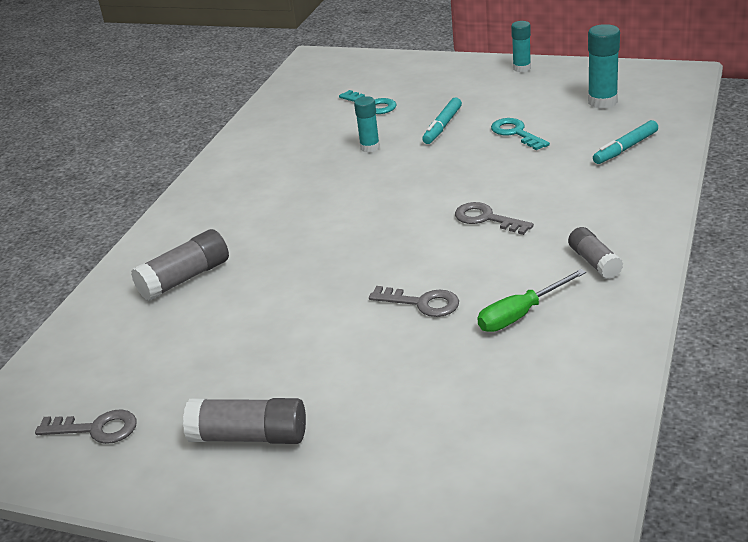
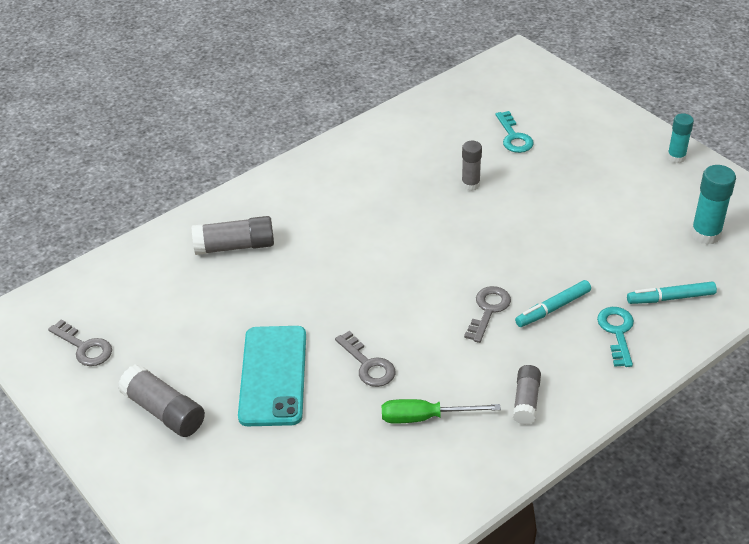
camera: 30 degrees right, 10 degrees up
(336, 354) = (273, 375): none -> turquoise phone
(370, 147) = (470, 184): turquoise glue stick -> grey glue stick
(442, 126) = (547, 191): turquoise marker -> turquoise marker (553, 308)
(486, 219) = (488, 310): grey key -> grey key turned 45 degrees clockwise
(516, 133) = (598, 231): turquoise key -> turquoise key (617, 332)

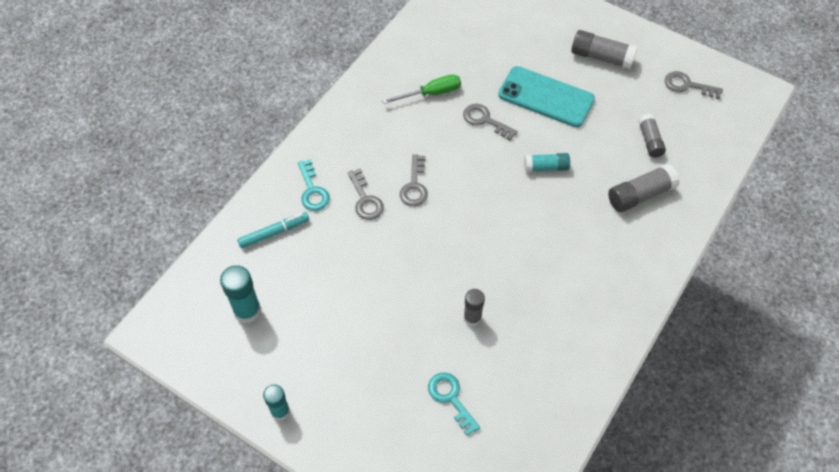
camera: 160 degrees right, 15 degrees up
(273, 375) = (546, 97): turquoise phone -> turquoise phone turned 45 degrees counterclockwise
(322, 295) = (546, 167): none -> turquoise glue stick
(526, 401) = (367, 120): grey glue stick -> grey glue stick (650, 140)
(553, 308) = (365, 199): turquoise marker -> grey key

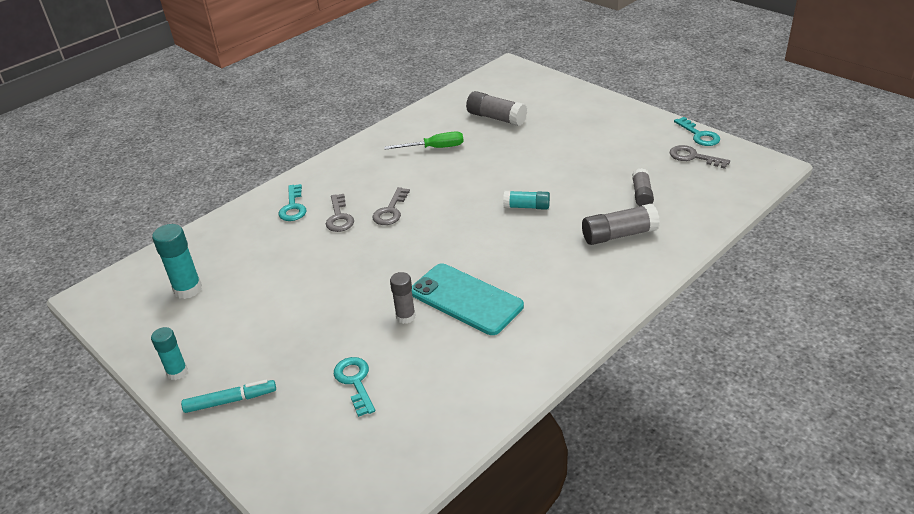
camera: 15 degrees right, 20 degrees down
(274, 233) = (242, 234): turquoise marker -> turquoise marker (230, 401)
(485, 120) = (478, 169): grey key -> none
(546, 97) = (545, 157): turquoise phone -> turquoise phone (466, 299)
(601, 57) = (610, 133): grey glue stick -> grey glue stick (496, 118)
(687, 54) = (699, 135): none -> turquoise key

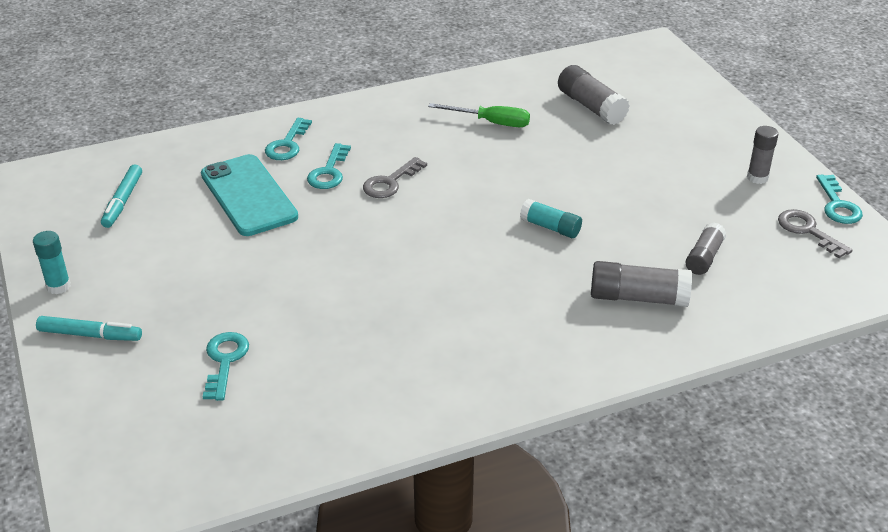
camera: 20 degrees right, 0 degrees up
(188, 289) = (123, 201): turquoise glue stick -> turquoise marker
(339, 217) = (329, 172): grey key -> turquoise key
(405, 317) = (325, 309): grey glue stick -> grey glue stick (757, 177)
(466, 299) = (404, 312): turquoise phone -> turquoise phone (248, 195)

